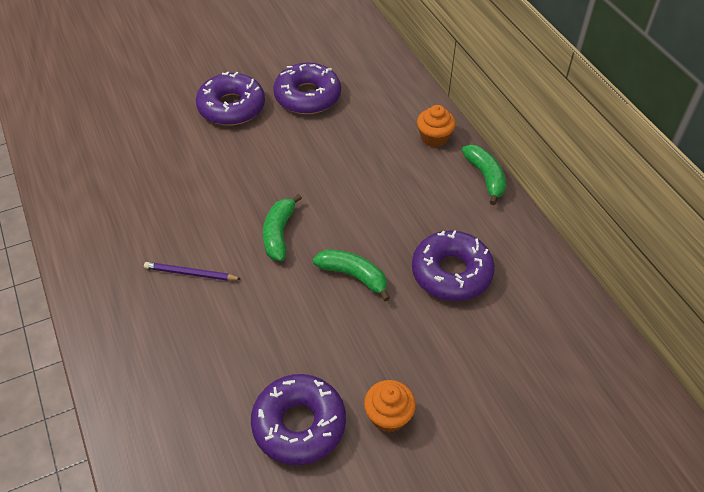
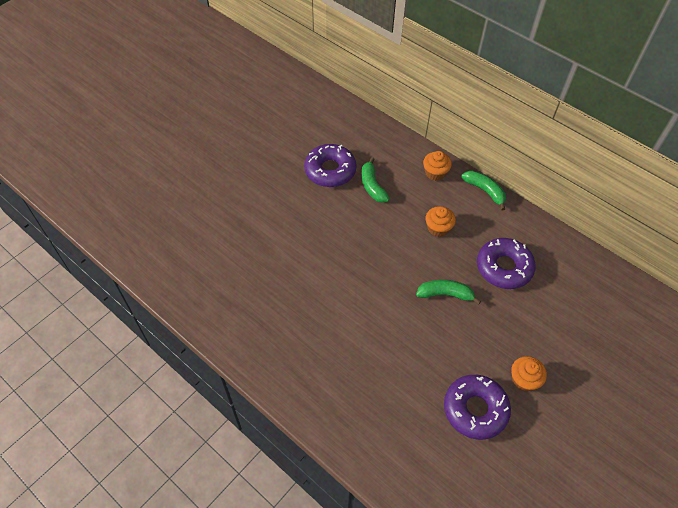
camera: 25 degrees left, 5 degrees up
(190, 274) = (338, 336): purple pencil -> none
(231, 107) = (281, 198): purple donut -> none
(279, 233) = (378, 283): green banana -> green banana (372, 186)
(396, 199) = (438, 228): none -> orange cupcake

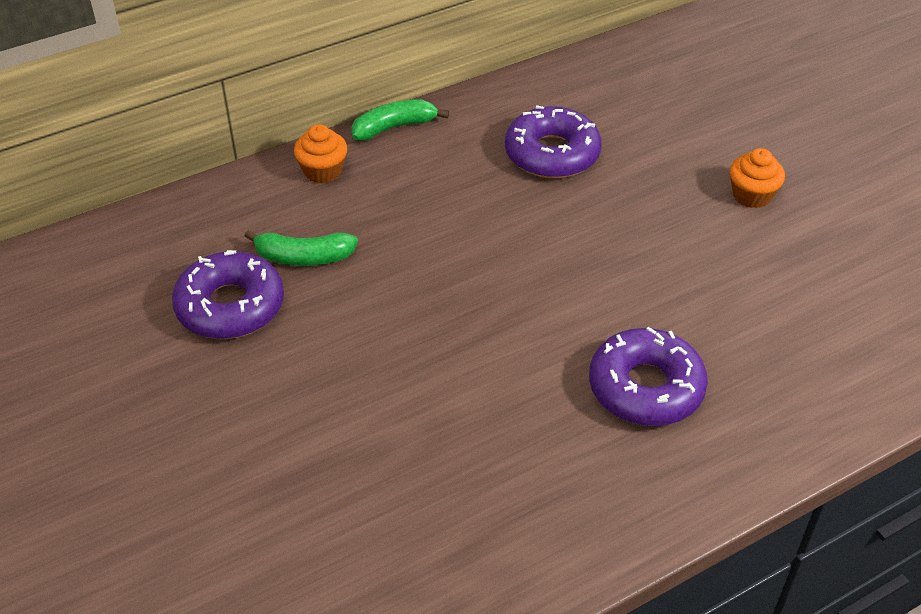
camera: 70 degrees left, 10 degrees down
(438, 228) = (441, 202): orange cupcake -> none
(445, 294) = (575, 232): green banana -> none
(475, 409) = (789, 261): purple donut -> purple donut (645, 388)

